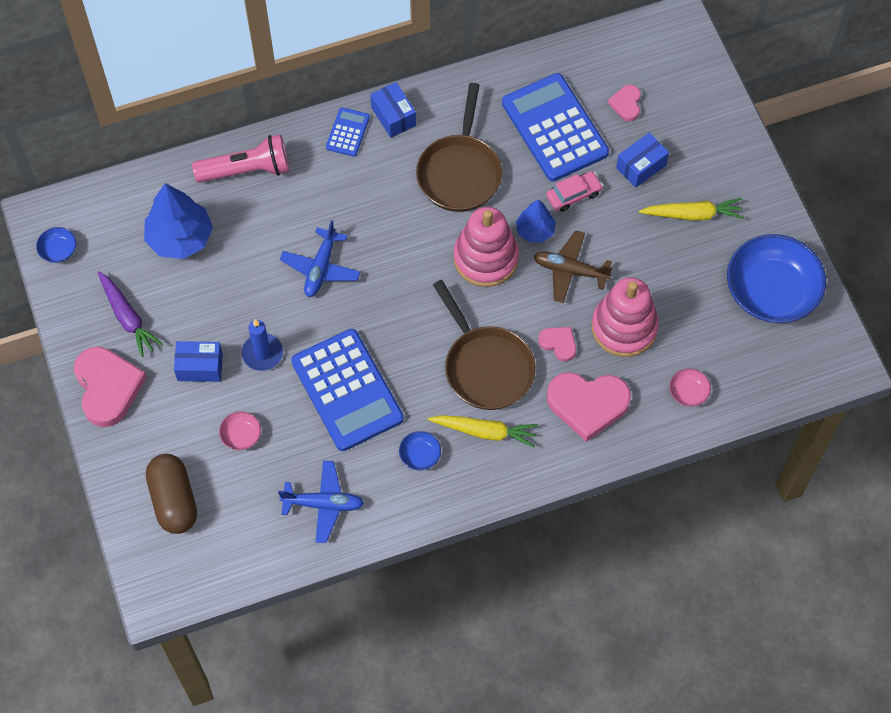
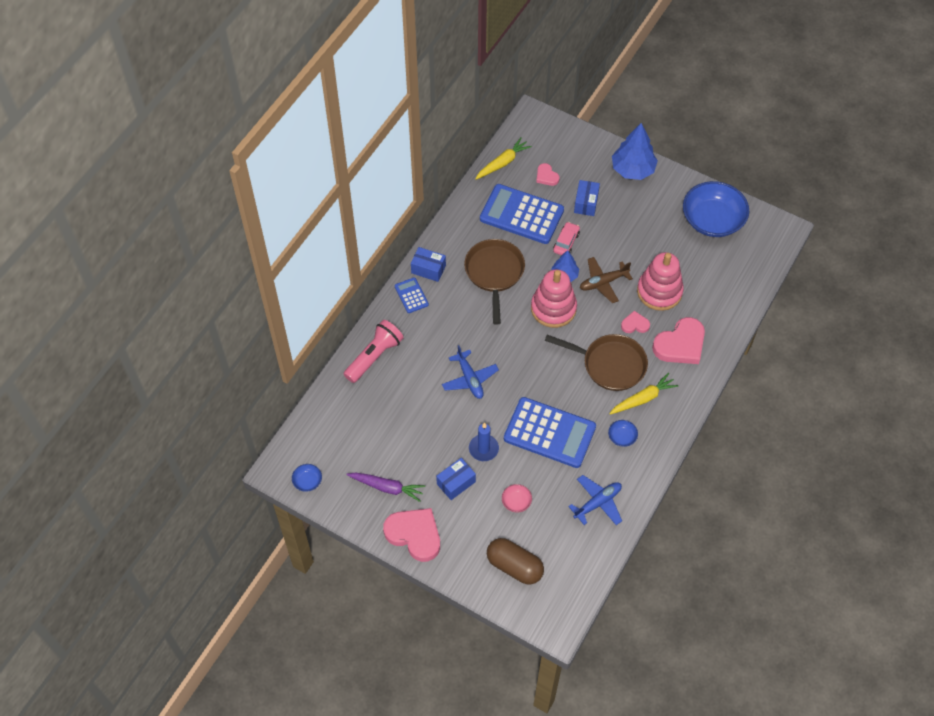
camera: 40 degrees left, 5 degrees down
(180, 238) = (373, 421): blue tree -> blue tree (633, 169)
(460, 172) = (494, 273): brown pan -> brown pan turned 150 degrees counterclockwise
(688, 392) = (723, 300): pink bowl -> none
(692, 214) = (636, 209): yellow carrot -> yellow carrot (502, 163)

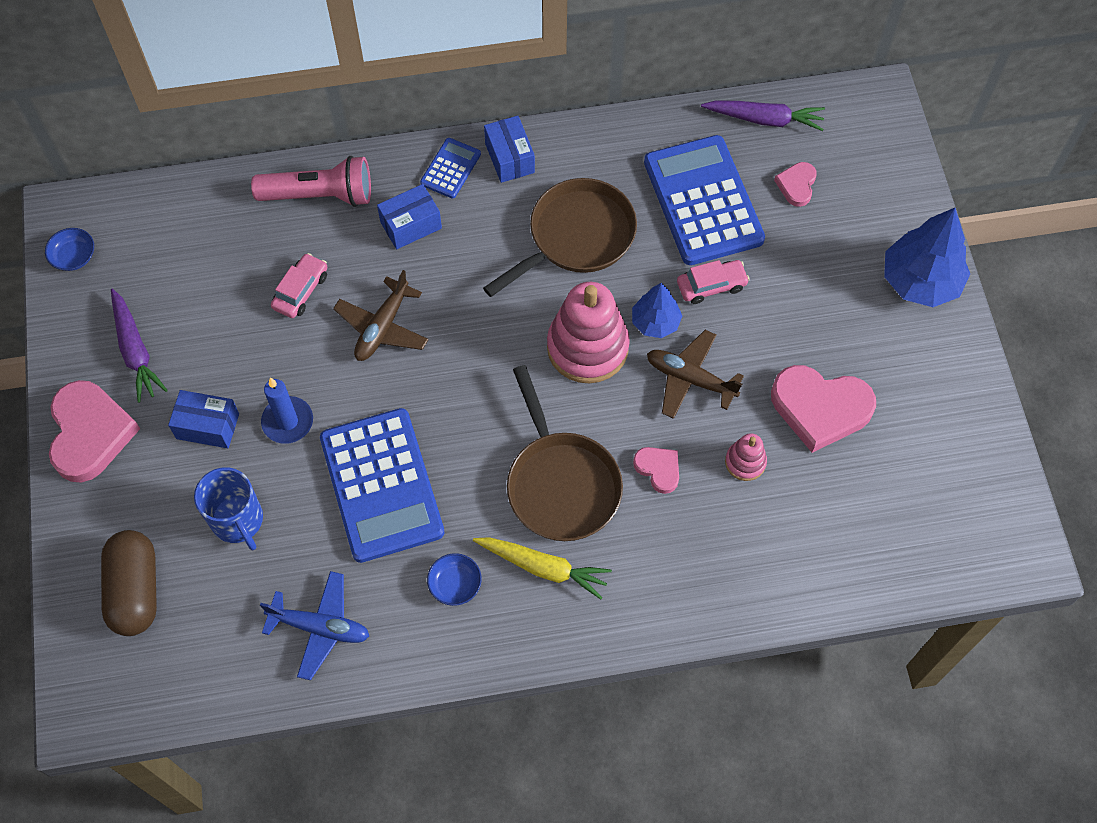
camera: 50 degrees right, 5 degrees up
(419, 398) = (301, 291): none -> pink car
(469, 379) = (382, 327): blue plane -> brown plane
(502, 163) = (764, 119): yellow carrot -> purple carrot
(516, 502) = (238, 521): pink bowl -> blue mug
(586, 203) = (801, 264): blue box -> blue box (411, 225)
(659, 291) = (745, 462): pink stacking toy -> pink stacking toy, size x0.48
(680, 344) = (681, 554): pink heart -> pink heart (820, 408)
(712, 220) = (941, 446): blue bowl -> none

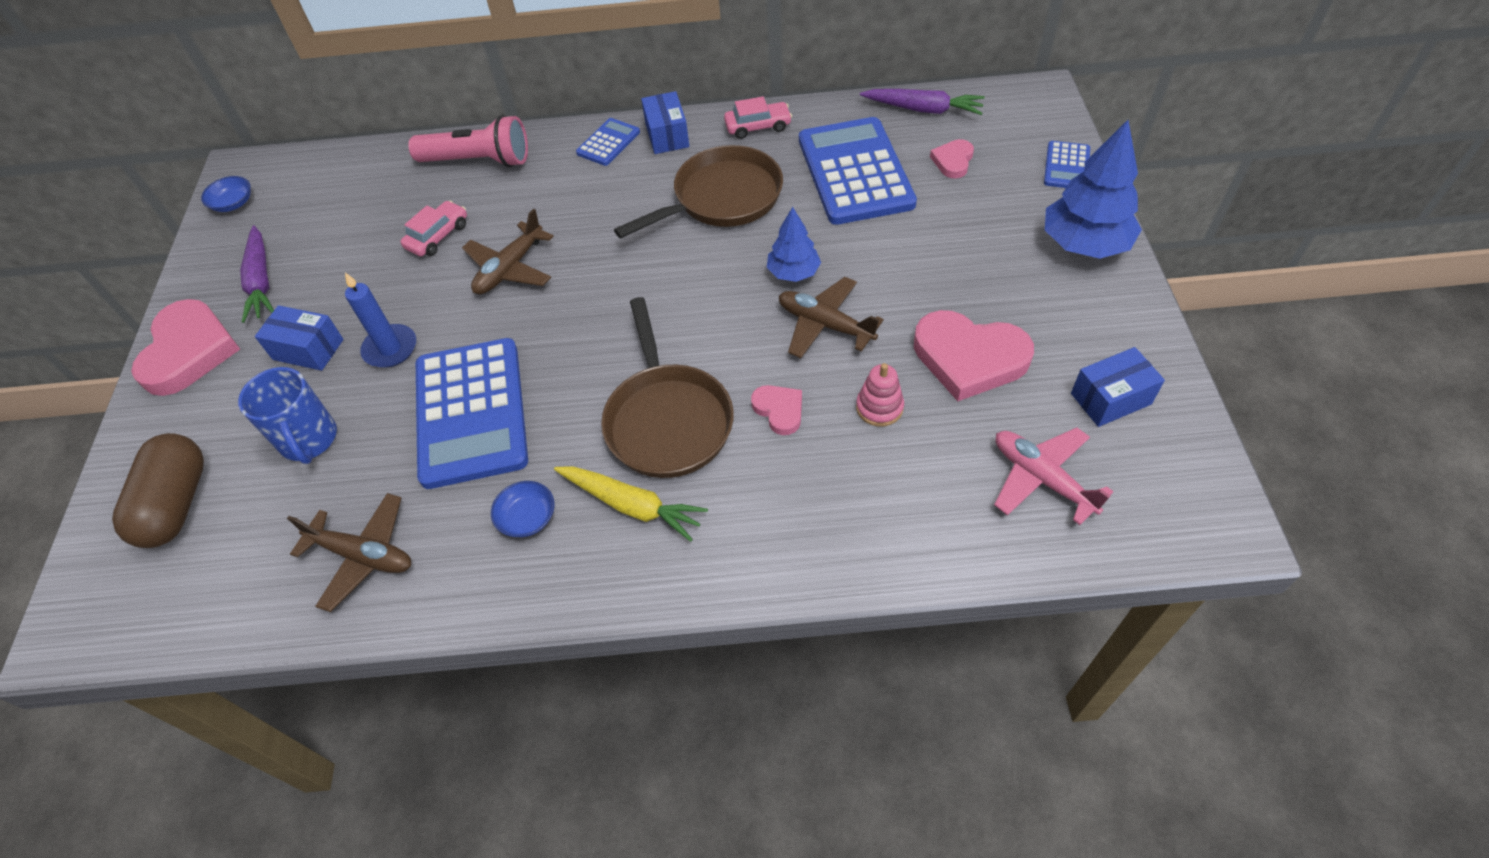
camera: 10 degrees right, 10 degrees down
(320, 627) = (363, 555): blue plane -> brown plane
(411, 225) = (559, 186): blue box -> blue box (1110, 399)
(587, 347) = (718, 292): pink stacking toy -> none
(711, 285) = (856, 242): pink car -> pink car (758, 126)
(884, 523) = (1042, 479): none -> pink plane
(904, 189) = (1066, 166): none -> blue calculator

